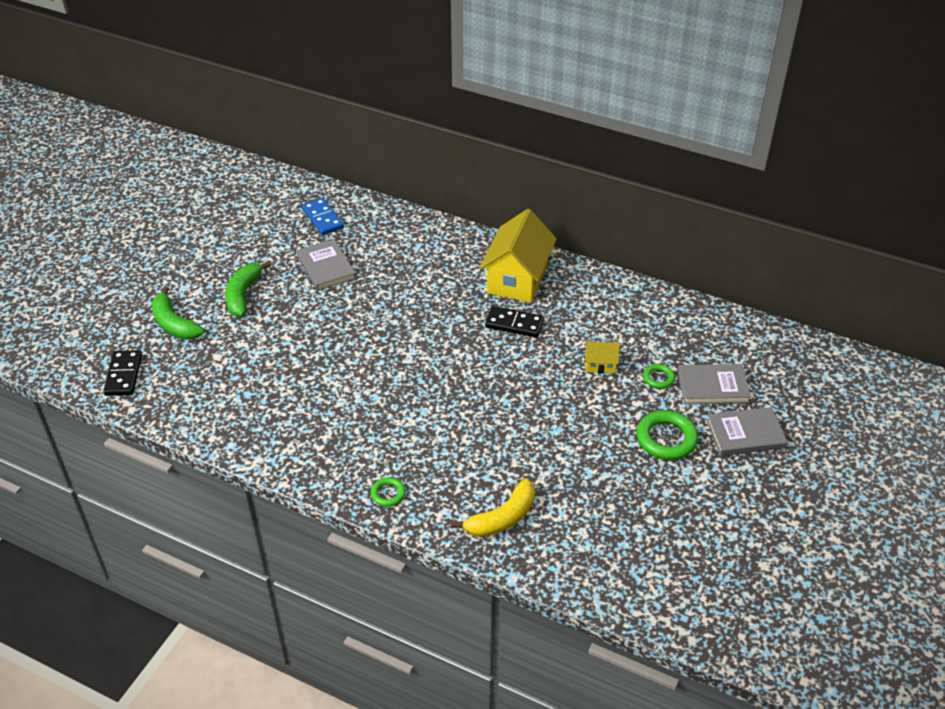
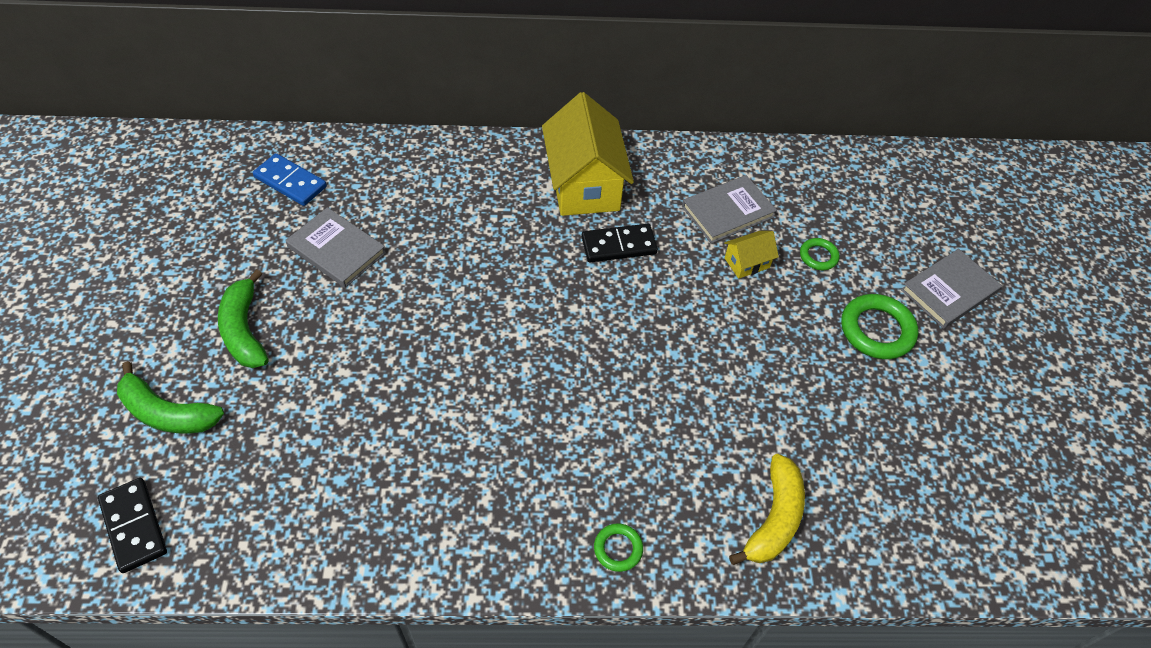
camera: 30 degrees left, 10 degrees up
(712, 386) = (878, 245): grey book -> grey book (727, 212)

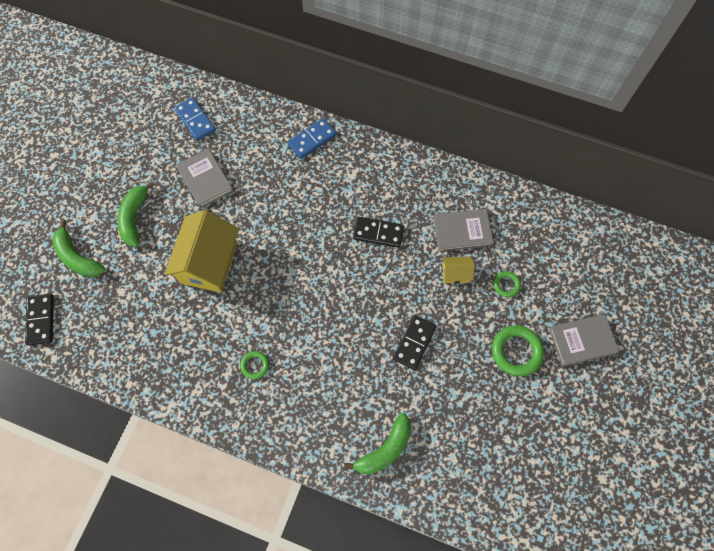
camera: 25 degrees right, 15 degrees up
(472, 162) = (312, 139): none -> blue domino
(584, 185) = (376, 180): yellow house -> yellow house (209, 262)
(618, 549) = (287, 432): green ring -> green ring (255, 365)
(739, 364) = (414, 343): none -> black domino
(774, 518) = (385, 449): yellow banana -> green banana

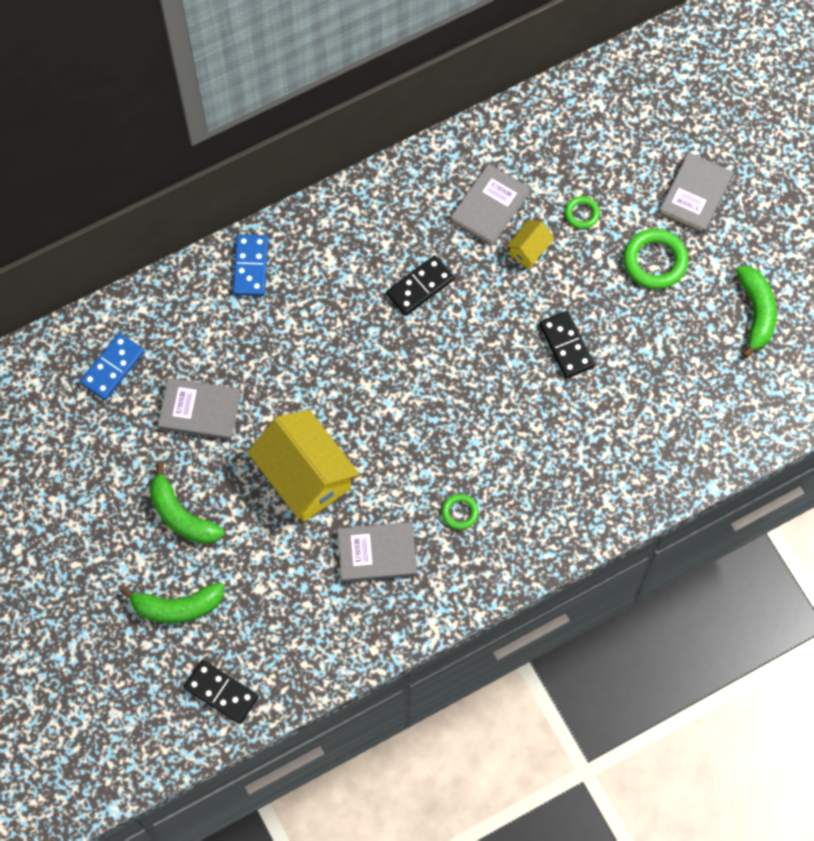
camera: 50 degrees left, 0 degrees up
(191, 338) = (377, 553): none -> grey book
(195, 120) = (113, 368): blue domino -> blue domino turned 60 degrees counterclockwise
(385, 449) = (646, 455): green banana -> green banana (756, 312)

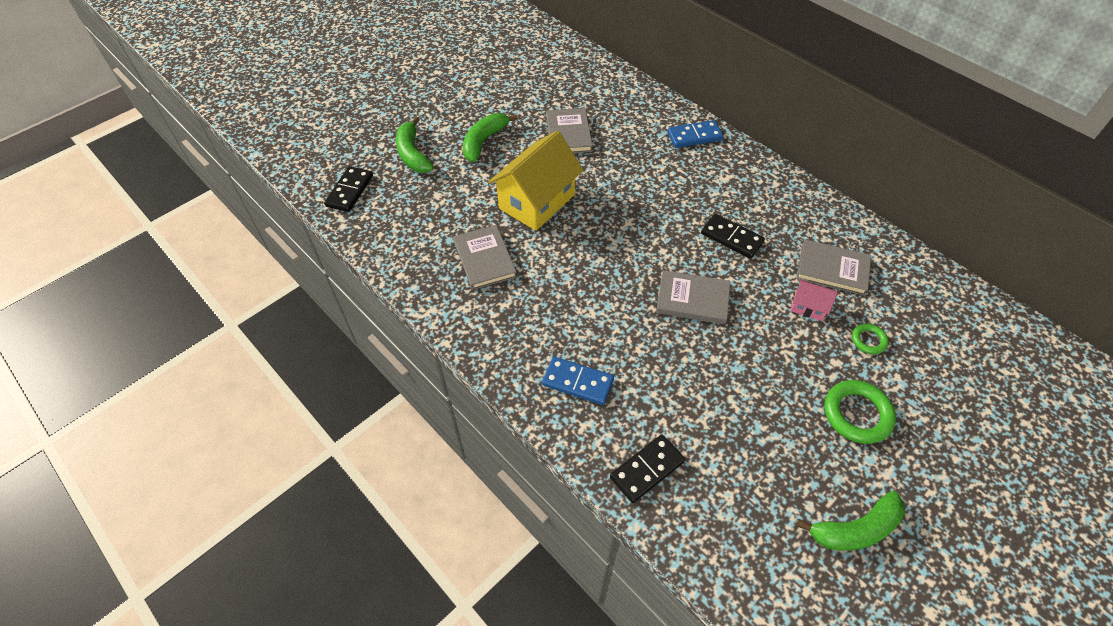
camera: 75 degrees right, 15 degrees down
(113, 368) = (583, 86): blue domino -> blue domino (577, 382)
(460, 512) = (538, 308): green ring -> none
(529, 250) = (808, 307): yellow house -> pink house
(566, 346) = (730, 356): black domino -> black domino (647, 469)
(695, 195) = (952, 437): grey book -> grey book (692, 299)

